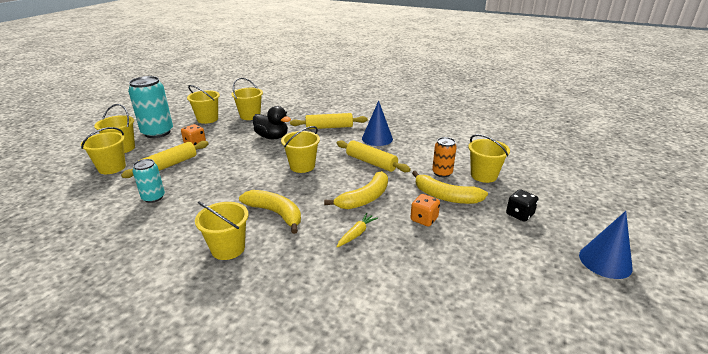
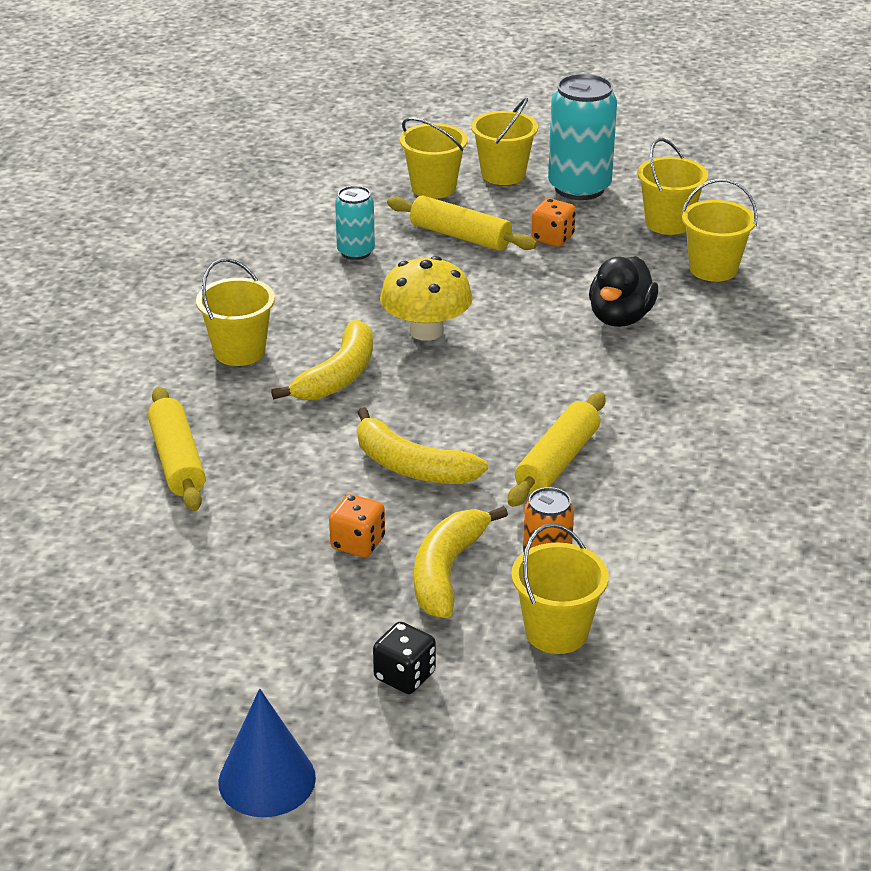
camera: 80 degrees right, 5 degrees up
(250, 183) = (426, 331): none -> yellow mushroom
(302, 166) = (508, 376): yellow bucket -> none
(329, 127) = (708, 384): yellow rolling pin -> yellow rolling pin (177, 461)
(356, 234) = (297, 468): yellow carrot -> none
(377, 138) = (681, 460): blue cone -> none

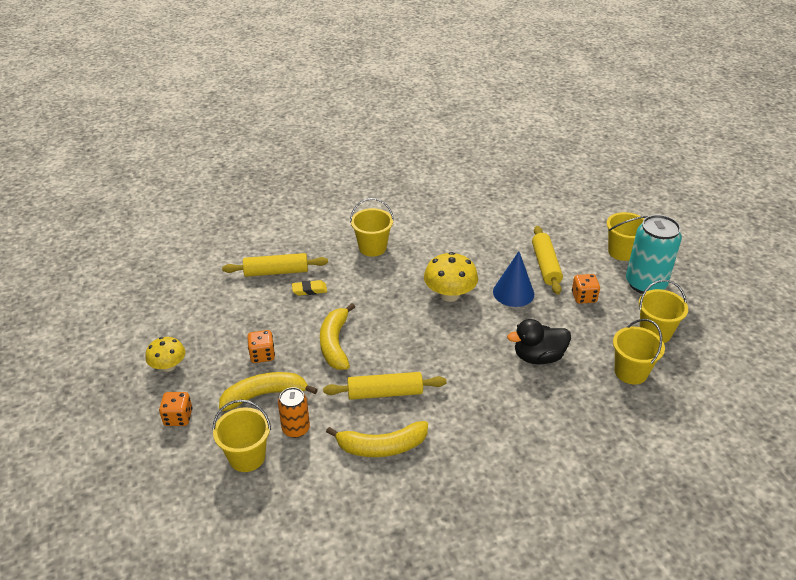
camera: 55 degrees right, 5 degrees up
(177, 461) = (276, 272): yellow rolling pin -> yellow rolling pin turned 45 degrees clockwise
(263, 445) = (309, 290): none -> yellow eraser
(267, 779) = (83, 407): blue cone -> blue cone (513, 292)
(273, 650) = (168, 366): none -> yellow mushroom
(338, 376) = (383, 285): yellow banana -> yellow banana (381, 446)
(356, 252) = (490, 240): turquoise can -> none
(404, 676) = (178, 417): black dice -> orange dice
(433, 187) = (578, 236): yellow bucket -> none

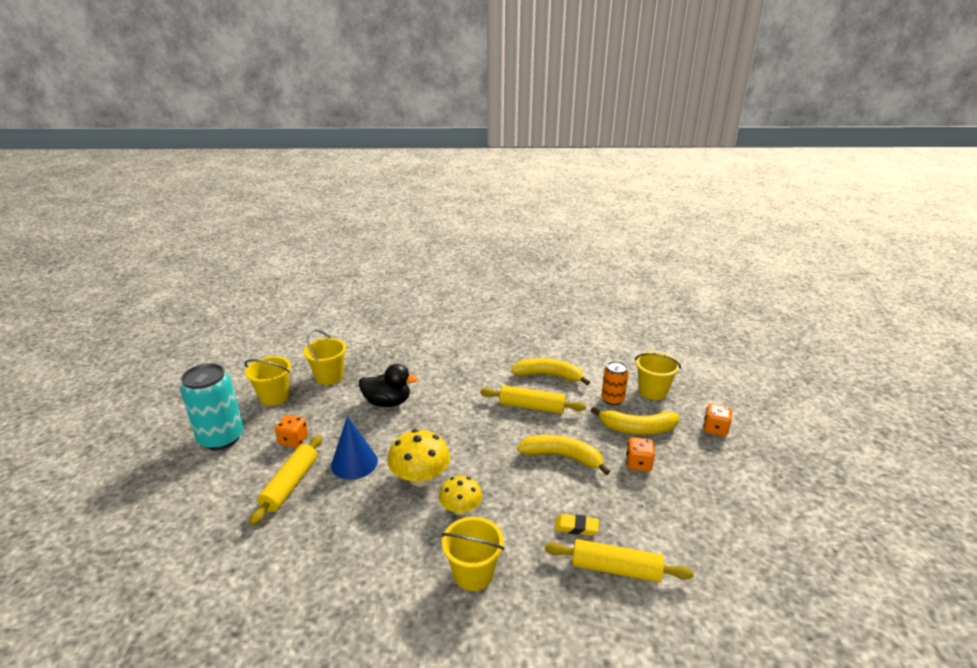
camera: 160 degrees left, 10 degrees down
(168, 366) = (737, 476): yellow mushroom -> yellow mushroom (461, 509)
(335, 343) = (562, 457): yellow banana -> yellow banana turned 90 degrees counterclockwise
(622, 252) = (193, 478): yellow bucket -> none

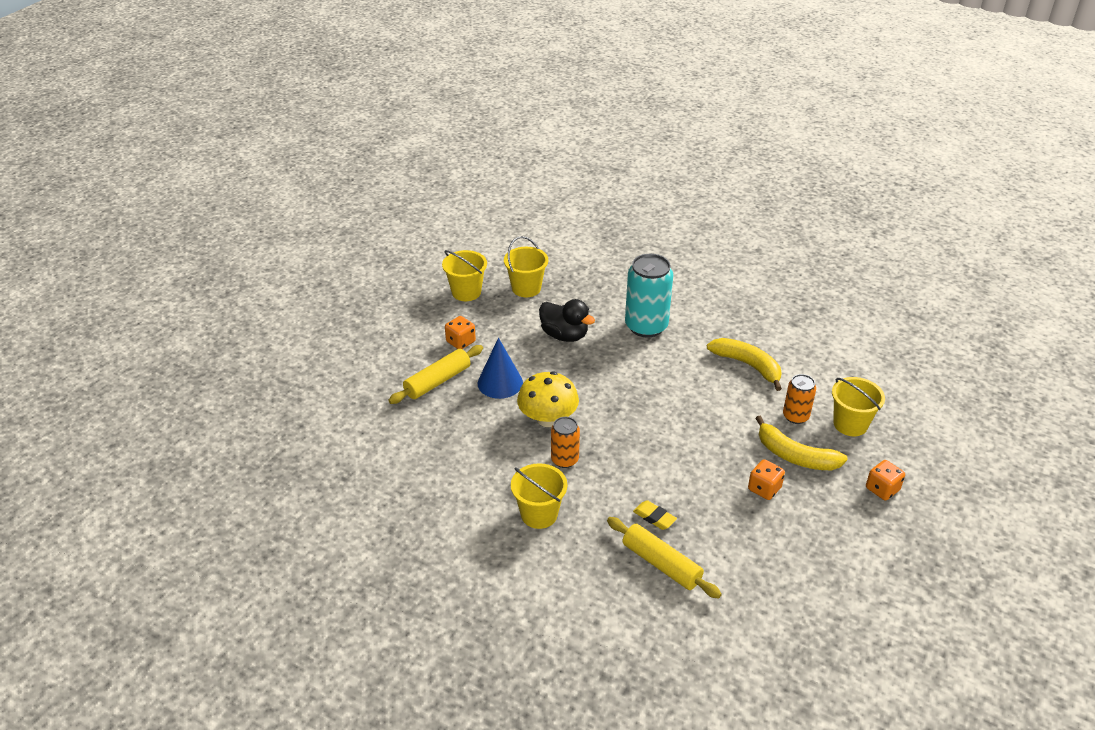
camera: 30 degrees right, 10 degrees up
(221, 438) = (403, 317): turquoise can -> turquoise can (646, 326)
(461, 509) = (564, 460): yellow mushroom -> orange can
(531, 407) = (702, 392): yellow rolling pin -> none
(562, 457) = (693, 452): yellow banana -> none

